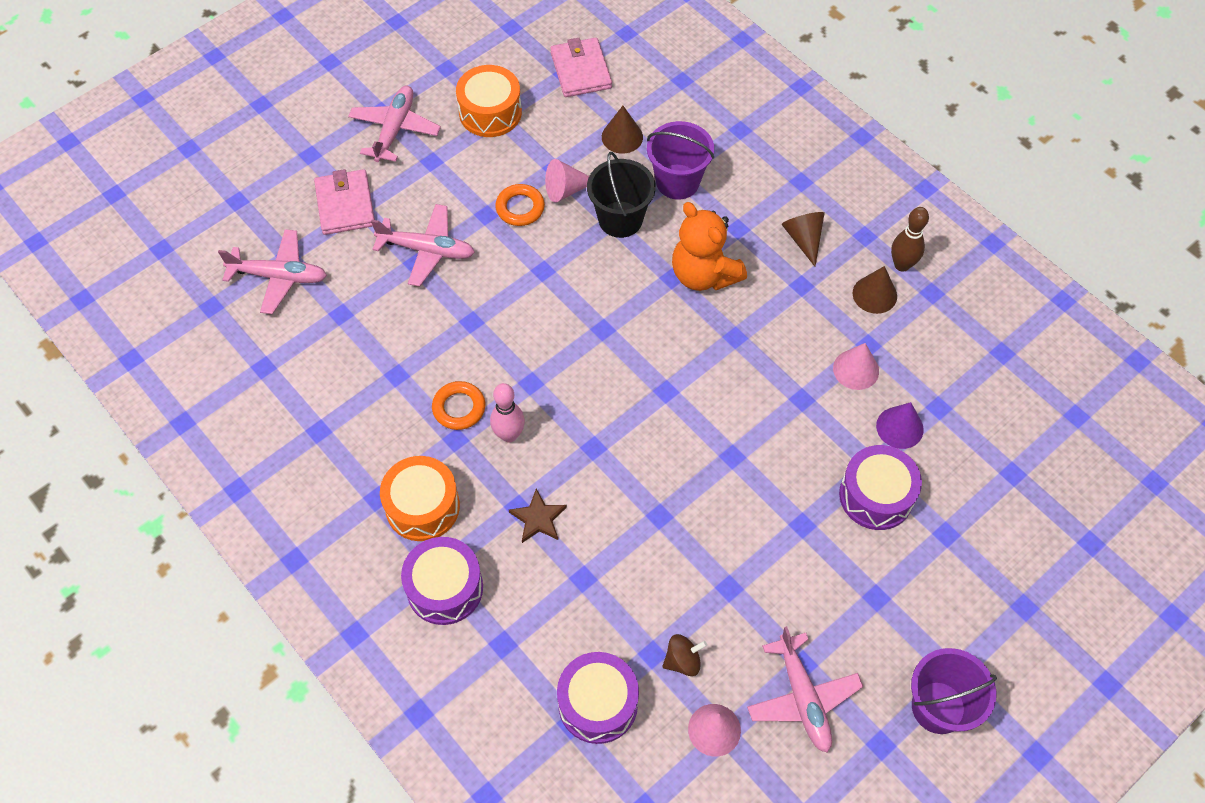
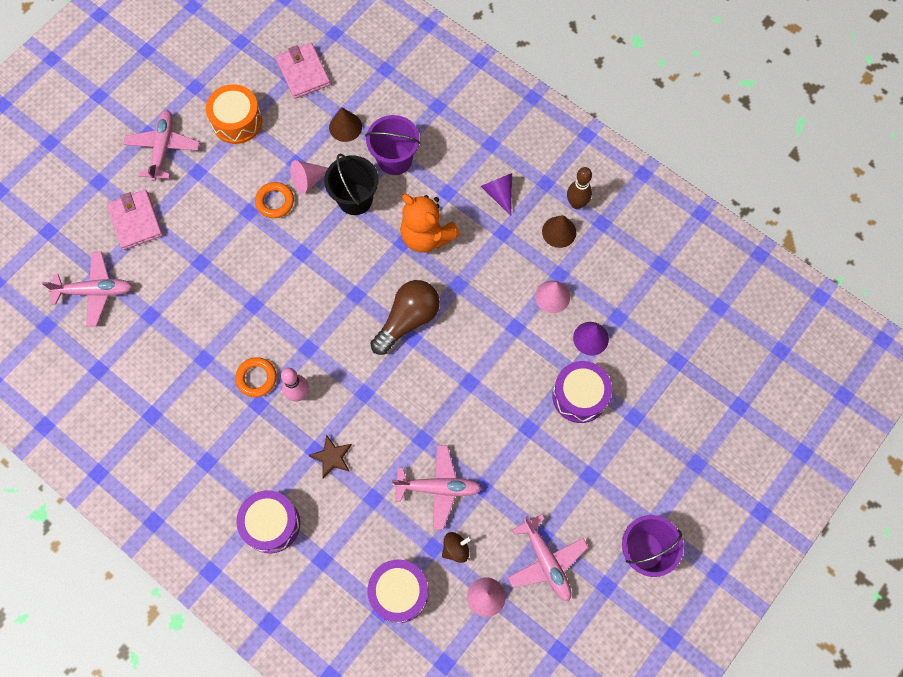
camera: 10 degrees left, 10 degrees up
(422, 506) = (243, 463): orange drum -> none
(427, 250) = (208, 250): pink plane -> pink plane (438, 488)
(664, 369) = (408, 320): none -> brown light bulb
(804, 239) = (499, 193): brown cone -> purple cone

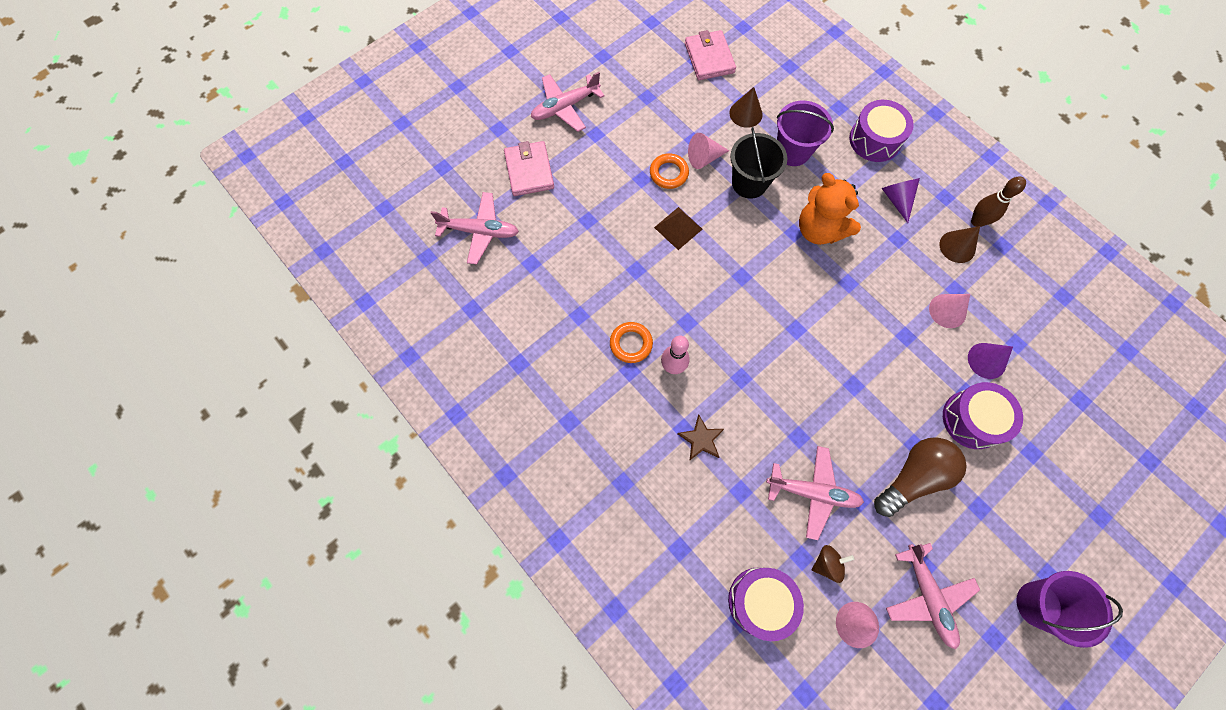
camera: 10 degrees right, 0 degrees up
(163, 148) = (565, 107): pink plane -> pink plane turned 135 degrees counterclockwise
(237, 121) = (639, 93): orange drum -> none
(271, 524) = (629, 500): purple drum -> purple drum (875, 140)
(290, 256) = (678, 228): none -> brown pyramid
(408, 320) = (793, 310): brown light bulb -> brown light bulb (913, 477)

